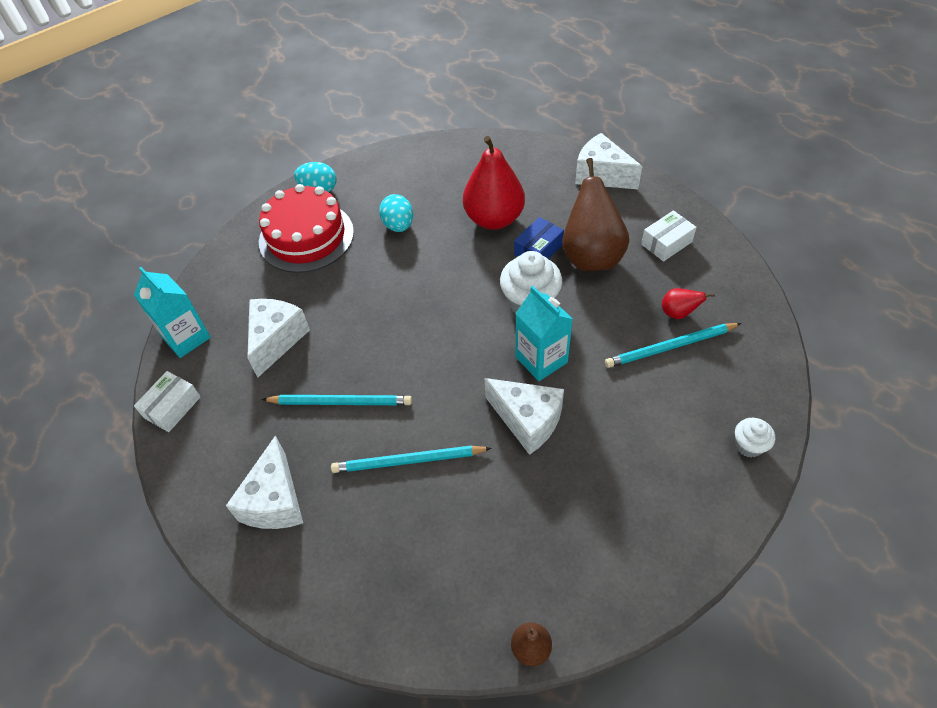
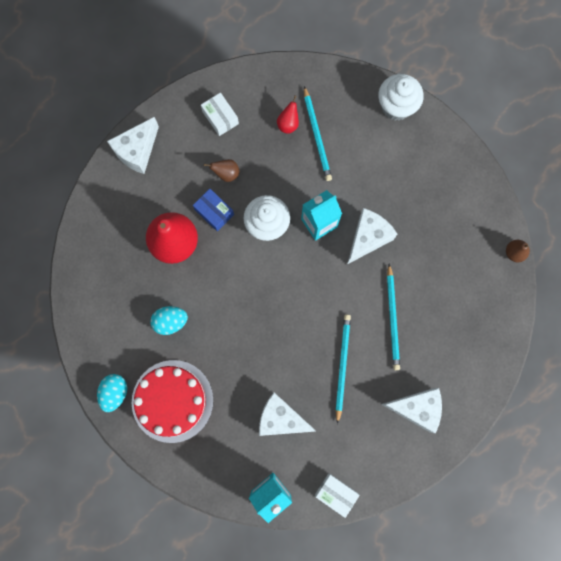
camera: 90 degrees left, 25 degrees up
(591, 256) = (226, 174): brown pear -> brown pear, size x0.45
(748, 446) = (396, 106): white cupcake -> white cupcake, size x1.83

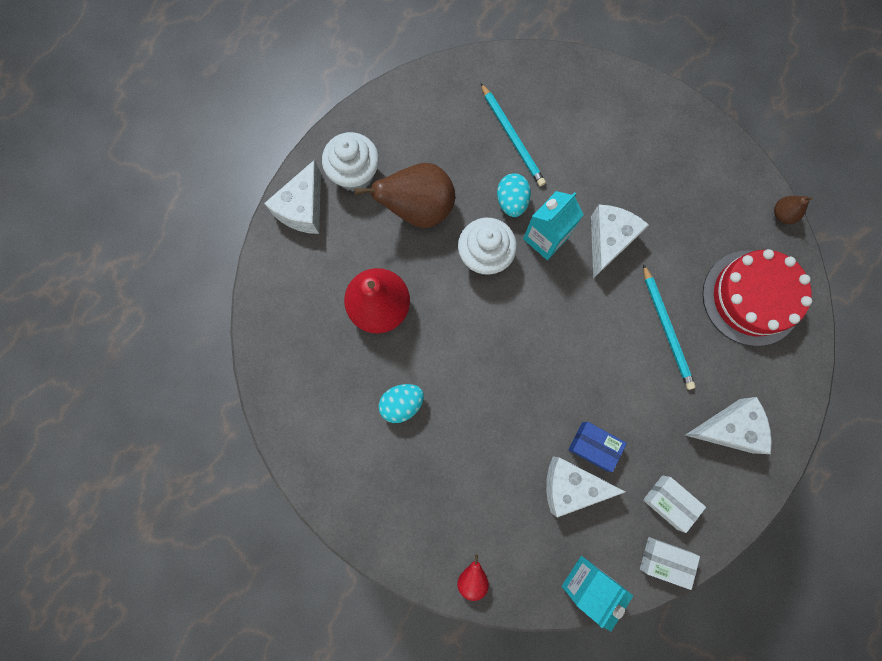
camera: 15 degrees left, 0 degrees up
(115, 392) = (358, 510): turquoise egg -> turquoise egg (511, 201)
(172, 401) = (432, 501): red cake -> red cake (751, 297)
(214, 212) = (417, 257): blue box -> blue box (594, 446)
(220, 117) = (392, 144): white box -> white box (669, 502)
(226, 174) = (418, 208): brown pear -> brown pear, size x2.21
(288, 124) = (474, 132): red pear -> red pear (472, 577)
(342, 366) = (624, 401): turquoise pencil -> none
(396, 106) = (594, 81): white cupcake -> white cupcake (355, 174)

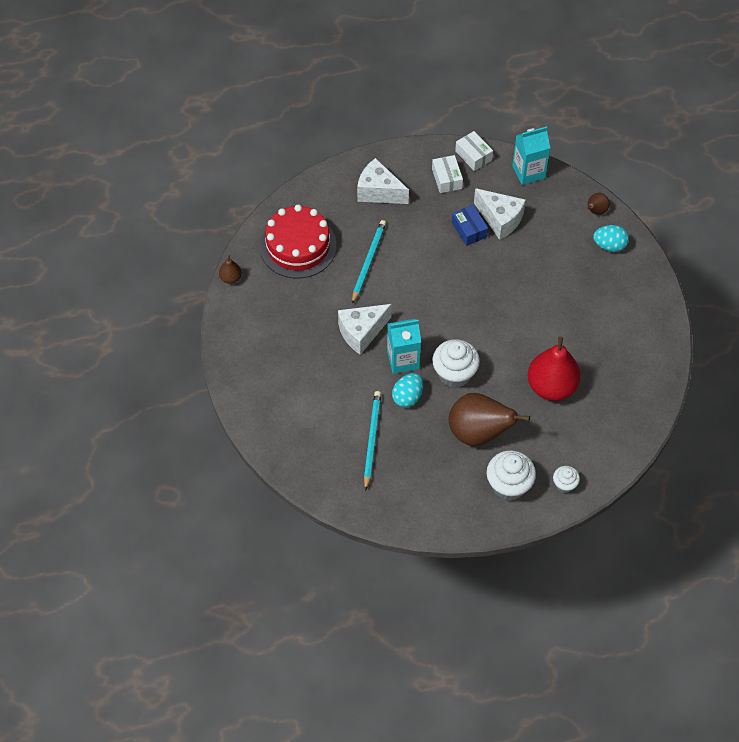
camera: 145 degrees left, 20 degrees down
(303, 209) = (564, 485): white cheese -> white cupcake
(402, 403) = (576, 322): turquoise egg -> turquoise egg (609, 246)
(472, 577) = (595, 211): red pear -> brown pear

